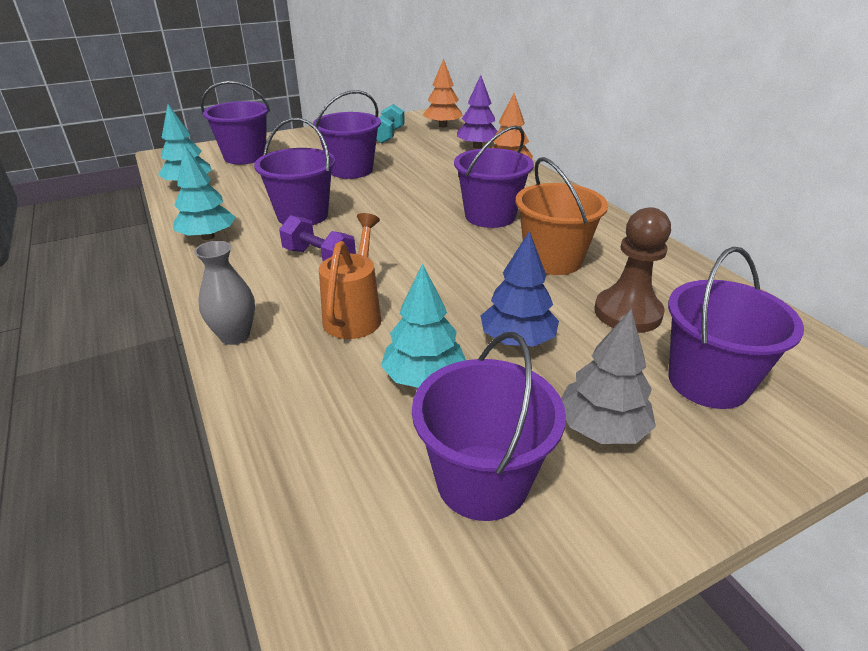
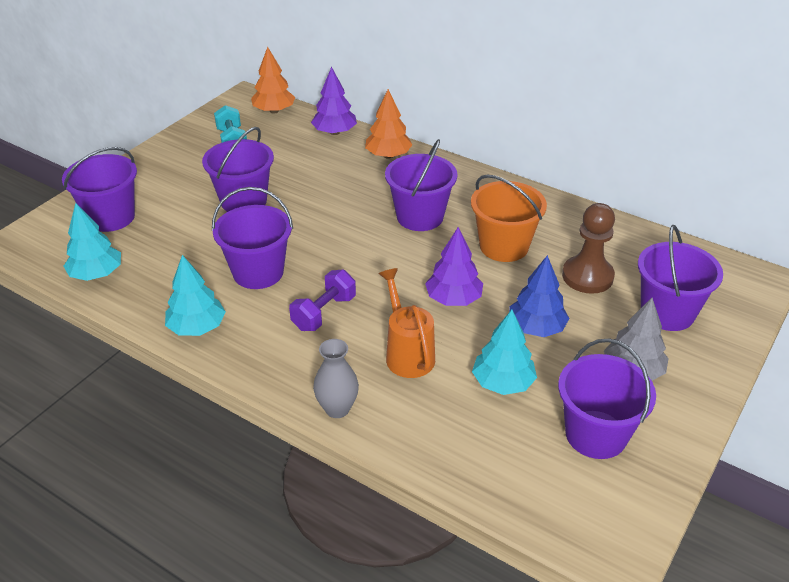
camera: 30 degrees left, 5 degrees up
(319, 258) = (324, 313): purple dumbbell -> purple dumbbell turned 60 degrees counterclockwise
(453, 286) = (453, 299): none -> purple tree

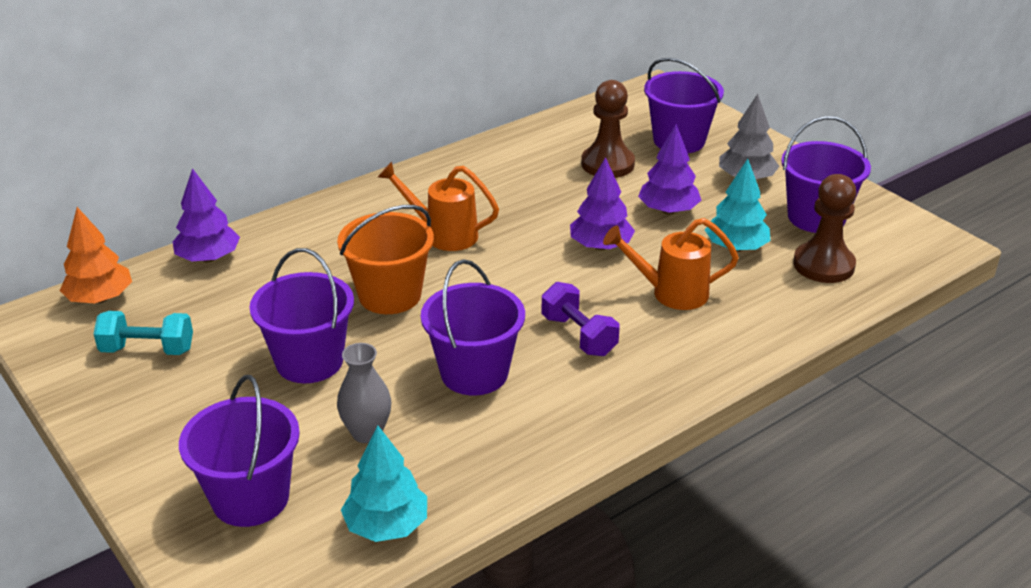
camera: 70 degrees left, 5 degrees down
(197, 327) = (555, 439): turquoise tree -> none
(337, 409) = (736, 355): grey vase -> grey vase (367, 433)
(388, 155) = (301, 229): orange tree -> none
(420, 217) = (444, 235): purple bucket -> orange watering can
(504, 246) = (532, 196): orange bucket -> orange bucket (390, 295)
(510, 451) = (823, 265): none -> brown pawn
(536, 328) = (668, 210): blue tree -> purple tree

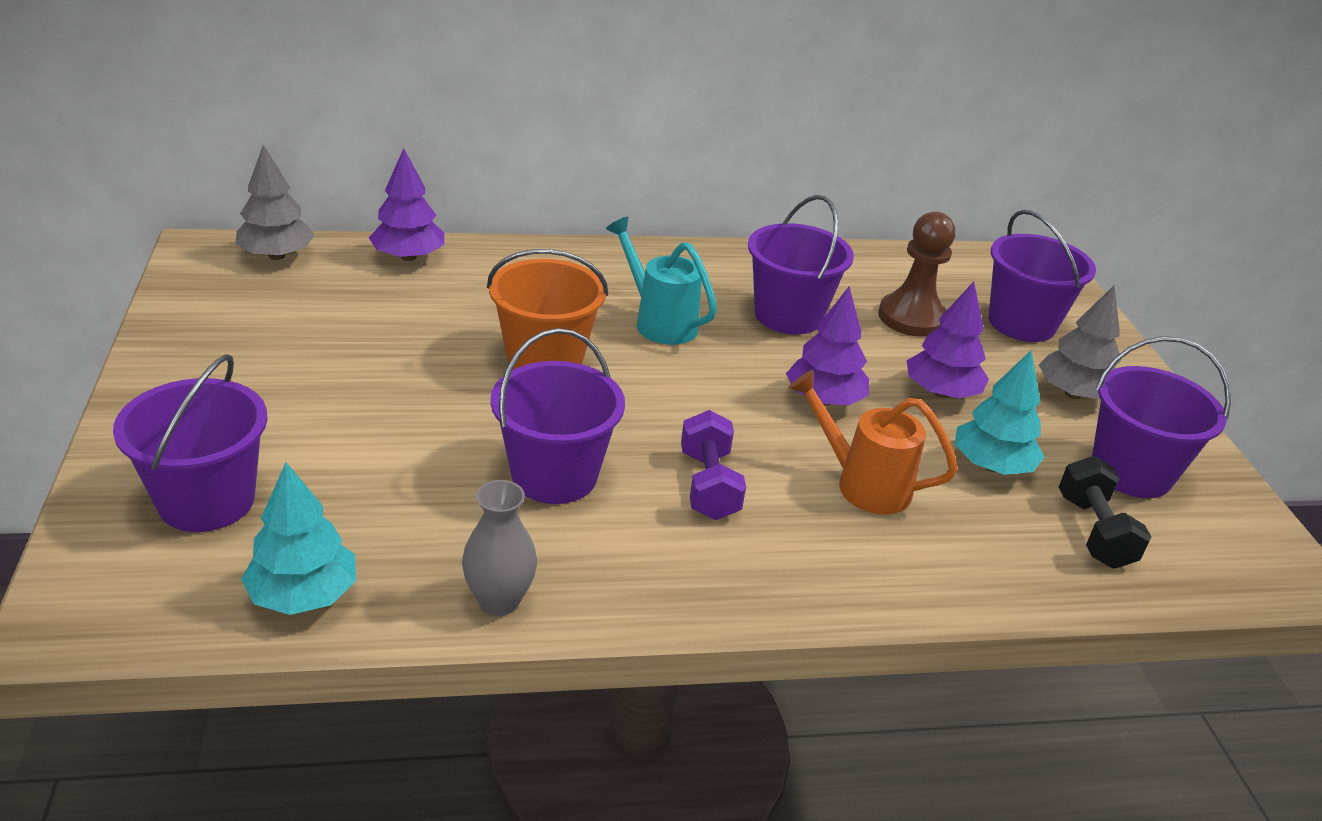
camera: 25 degrees right, 0 degrees up
(100, 298) = (277, 255): orange tree -> grey tree
(147, 350) = (267, 317): turquoise dumbbell -> none
(309, 361) = (401, 391): purple bucket -> purple bucket (788, 315)
(367, 433) = (383, 487): grey vase -> grey vase (499, 600)
(444, 235) = (660, 322): orange watering can -> turquoise watering can
(823, 265) = (1093, 532): brown pawn -> black dumbbell

